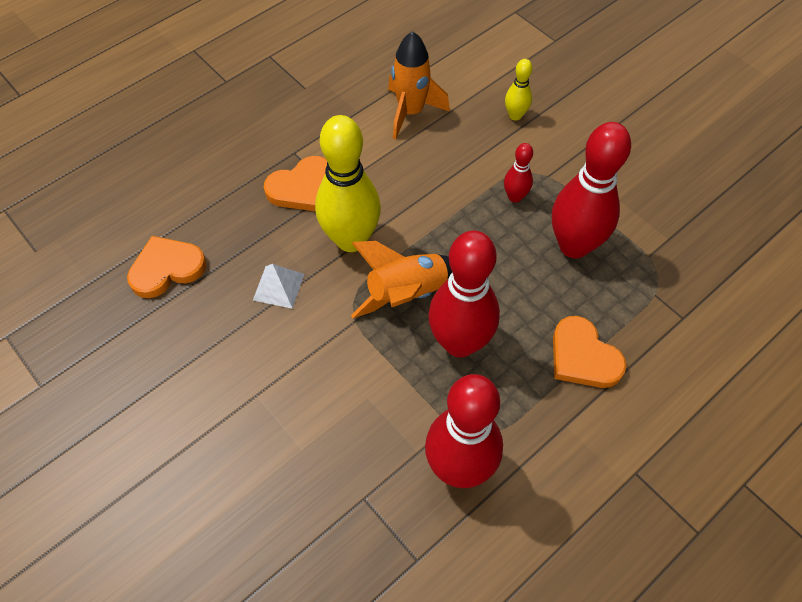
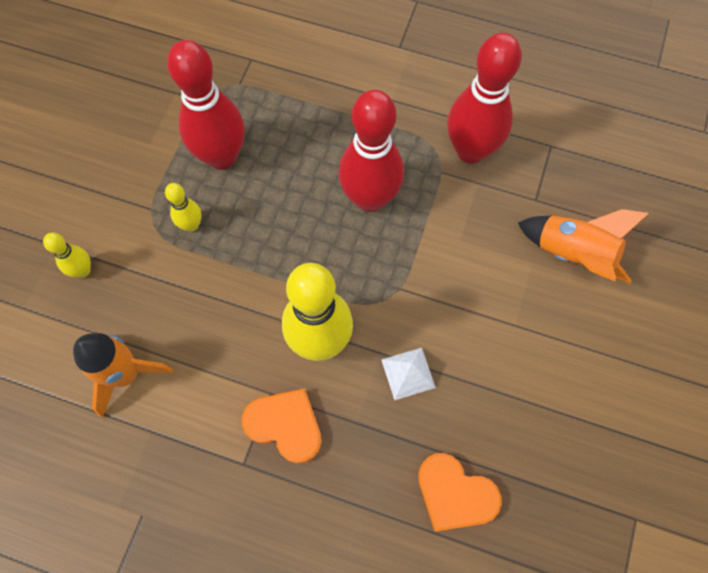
camera: 120 degrees left, 10 degrees up
(406, 293) = (348, 262): orange rocket -> orange rocket (573, 254)
(515, 197) = (191, 225): red bowling pin -> yellow bowling pin
(583, 357) = (327, 110): orange heart -> none

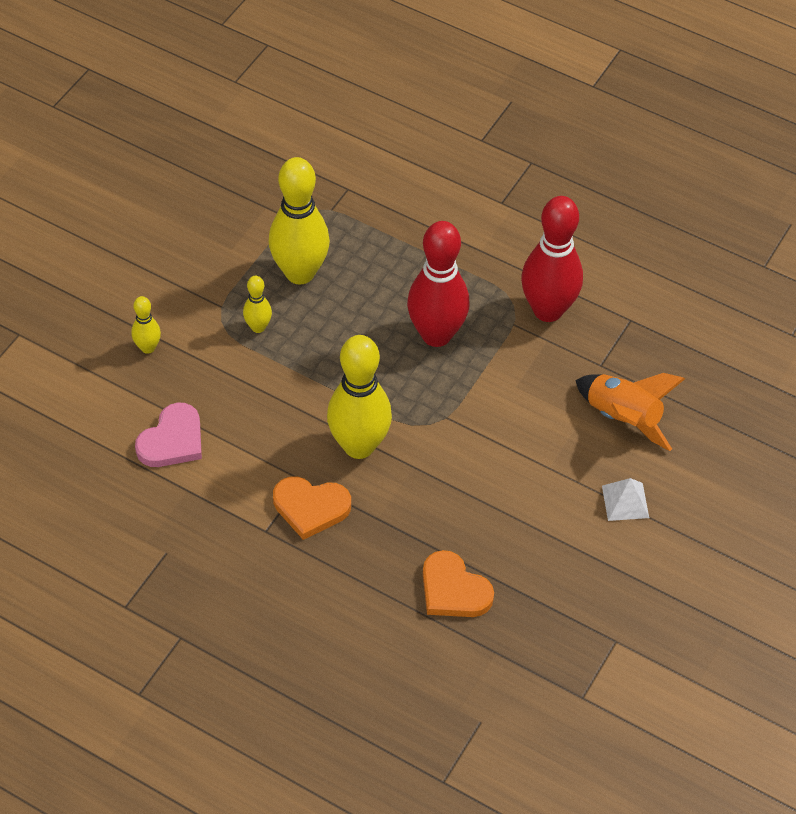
camera: 10 degrees right, 15 degrees down
(126, 374) = (172, 440): orange rocket -> pink heart
(222, 157) = (300, 273): red bowling pin -> yellow bowling pin
(285, 425) = (310, 508): orange heart -> orange heart turned 150 degrees clockwise
(408, 373) = (435, 488): white pyramid -> white pyramid (625, 501)

